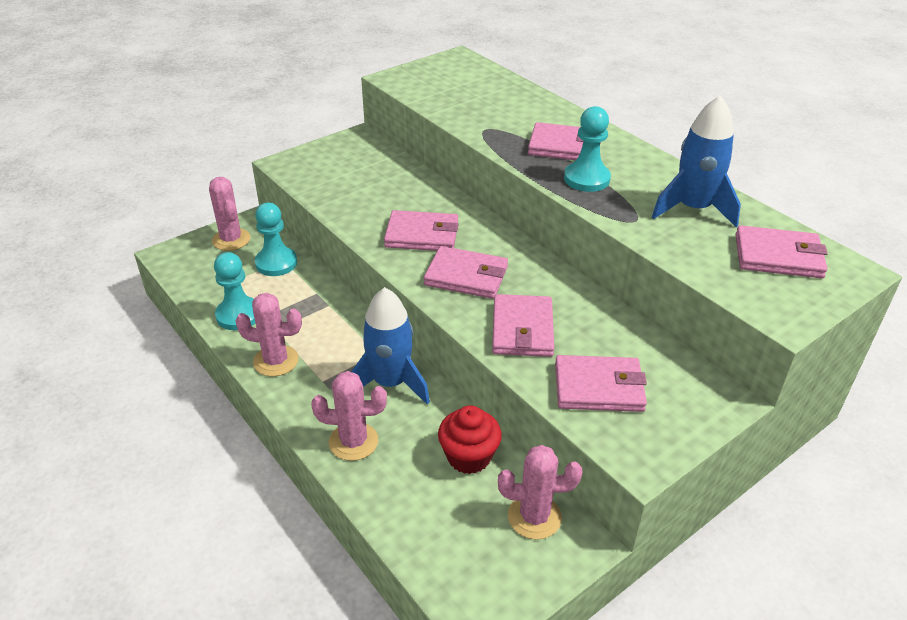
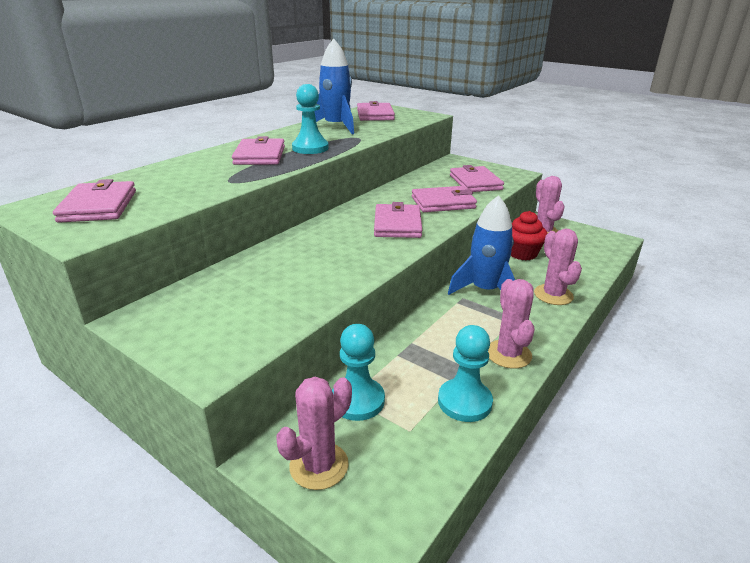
camera: 105 degrees left, 10 degrees down
(422, 235) = (349, 248): pink wallet -> pink wallet (98, 206)

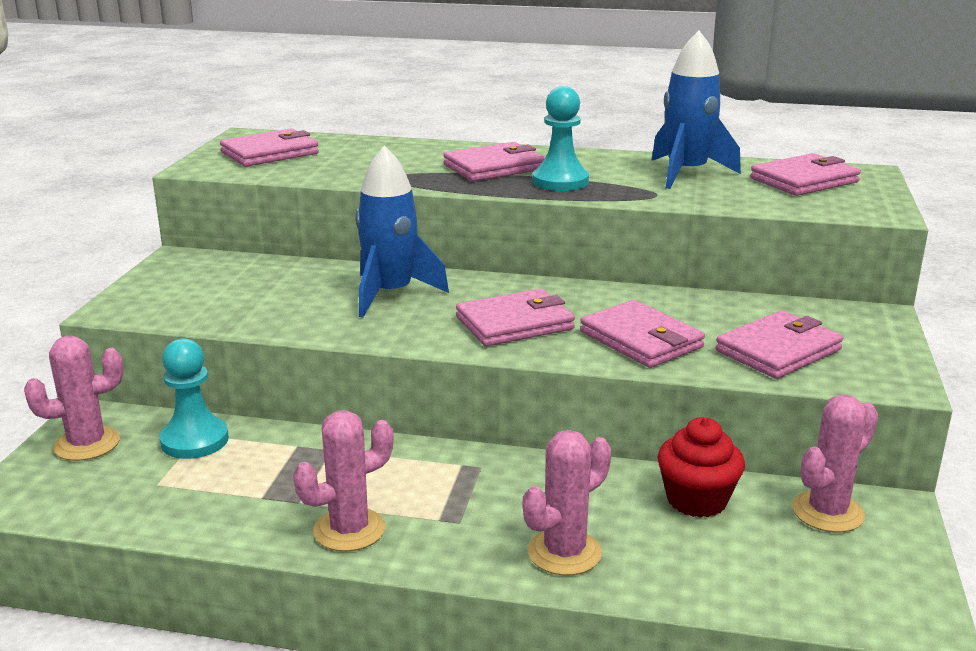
camera: 65 degrees right, 5 degrees down
(319, 465) = (87, 444): pink cactus -> pink cactus turned 45 degrees counterclockwise
(464, 402) = (223, 511): turquoise pawn -> none
(485, 290) = (519, 482): blue rocket -> blue rocket (390, 294)

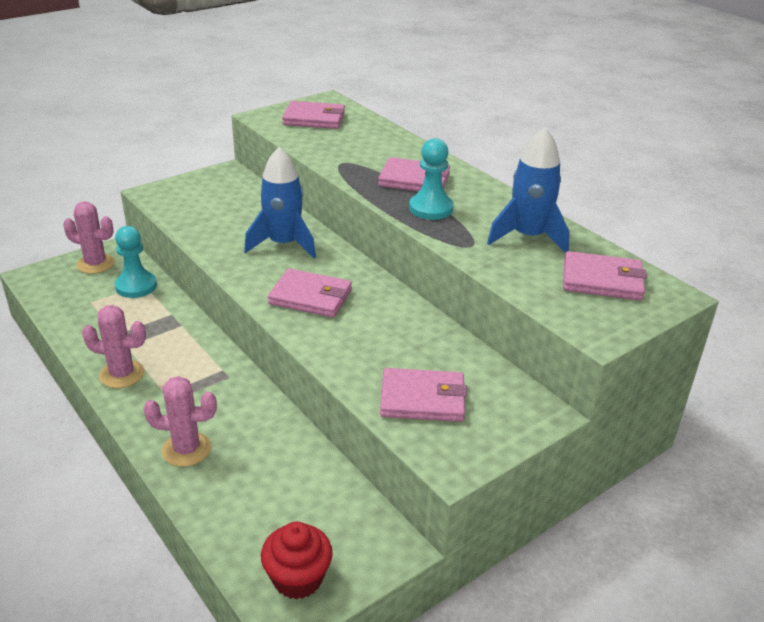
camera: 40 degrees right, 10 degrees up
(641, 340) = (357, 345): pink wallet -> none
(696, 500) = (297, 466): red cupcake -> red cupcake (298, 578)
(827, 512) = (353, 522): pink cactus -> none

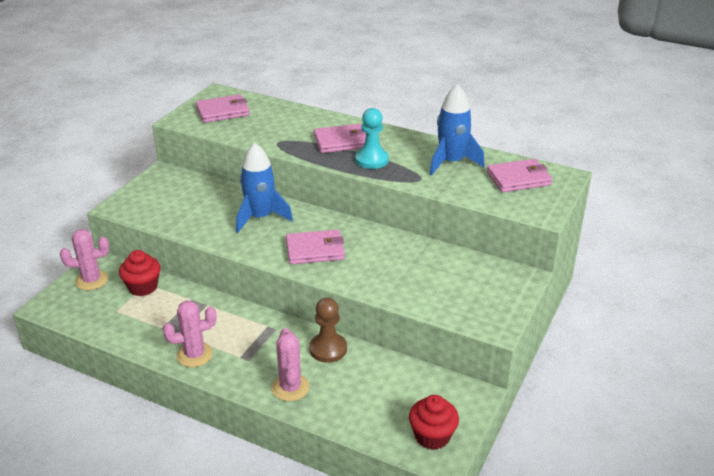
camera: 25 degrees left, 0 degrees up
(136, 286) = (143, 287): turquoise pawn -> red cupcake
(186, 449) = (290, 388): pink cactus -> pink cactus turned 75 degrees counterclockwise
(265, 420) = (328, 349): none -> brown pawn
(422, 399) = (446, 293): pink wallet -> none

